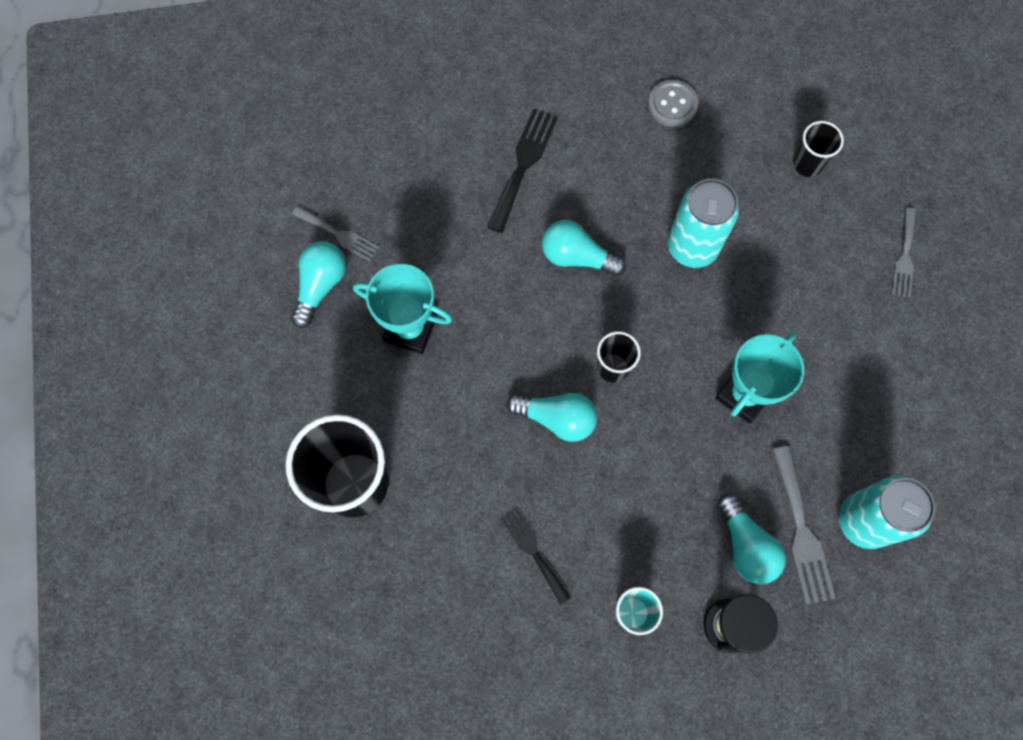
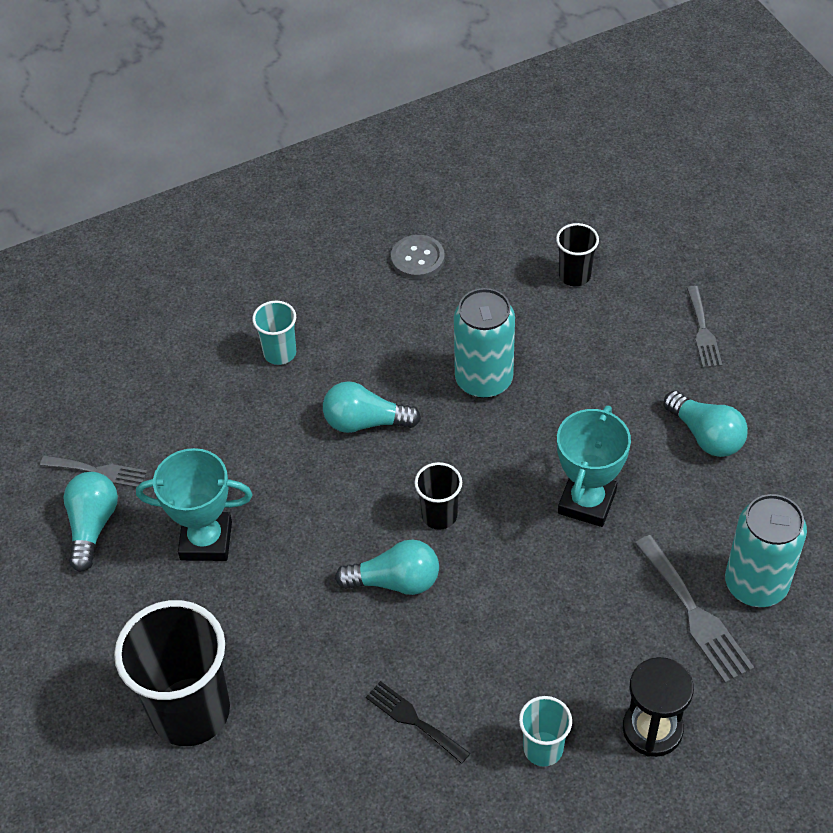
camera: 15 degrees left, 20 degrees down
(523, 165) = (280, 353): black fork -> turquoise cup
(746, 545) = (641, 645): turquoise light bulb -> turquoise light bulb (706, 435)

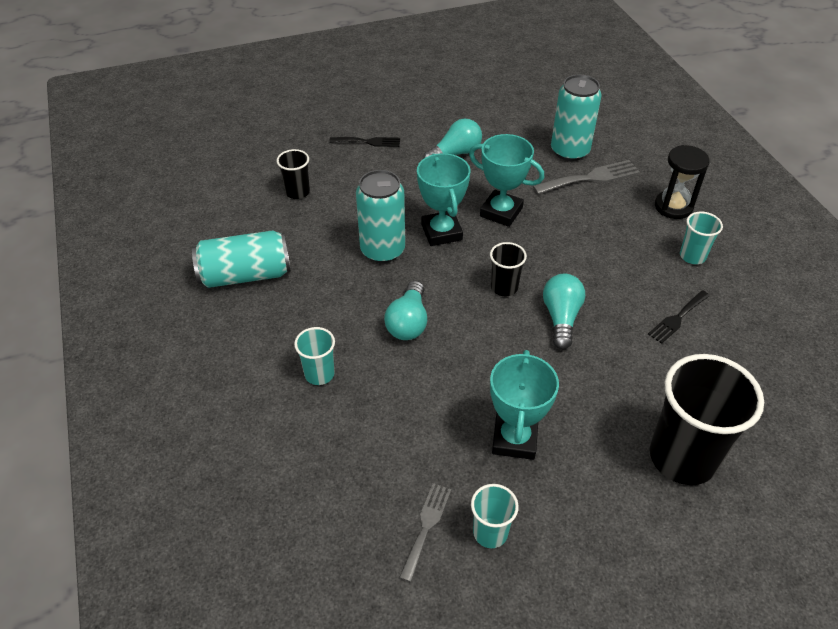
camera: 85 degrees left, 5 degrees down
(92, 526) = (490, 533): turquoise light bulb -> turquoise cup
(417, 258) = (246, 275): grey button -> turquoise can
(530, 437) = (441, 232): none -> turquoise trophy
(703, 331) = (368, 142): grey fork -> black fork

